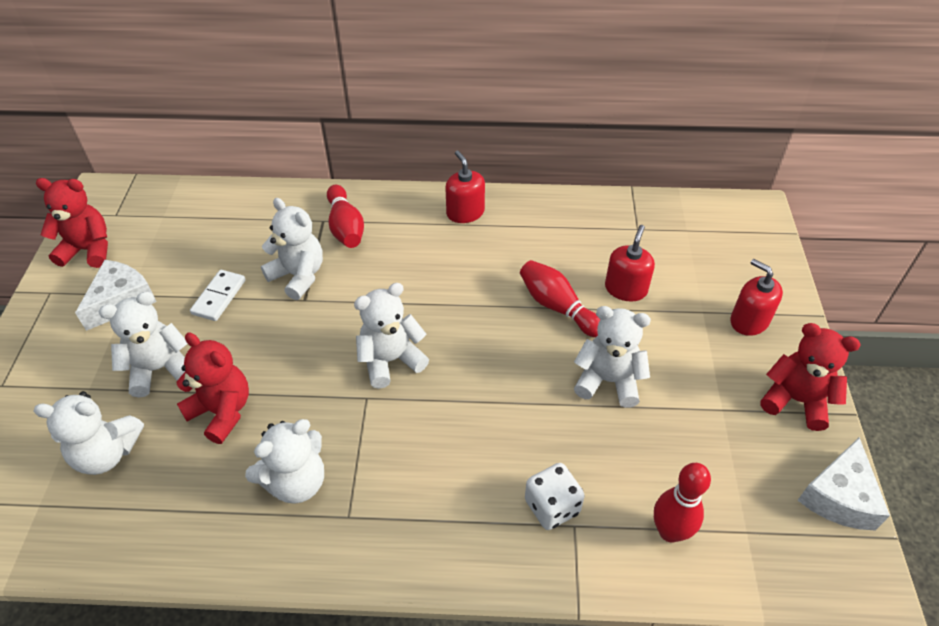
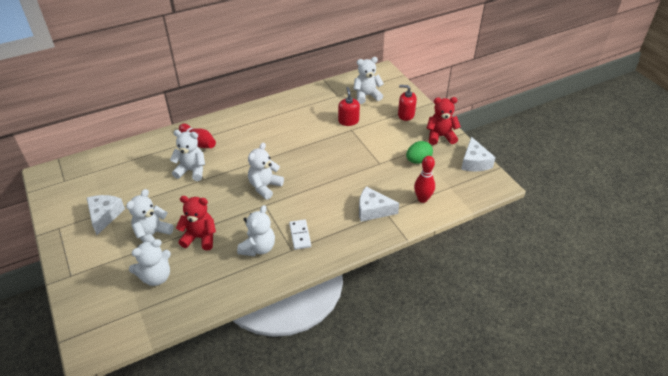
camera: 30 degrees left, 5 degrees down
(88, 250) = (63, 201): red teddy bear -> none
(219, 297) = (157, 194): white domino -> white domino (300, 235)
(465, 212) = (254, 116): red soap dispenser -> none
(552, 506) = (373, 210): white dice -> white cheese
(557, 307) = (324, 138): red bowling pin -> none
(608, 381) = (364, 158): white teddy bear -> white teddy bear (366, 96)
(713, 436) = (418, 160): none -> green egg

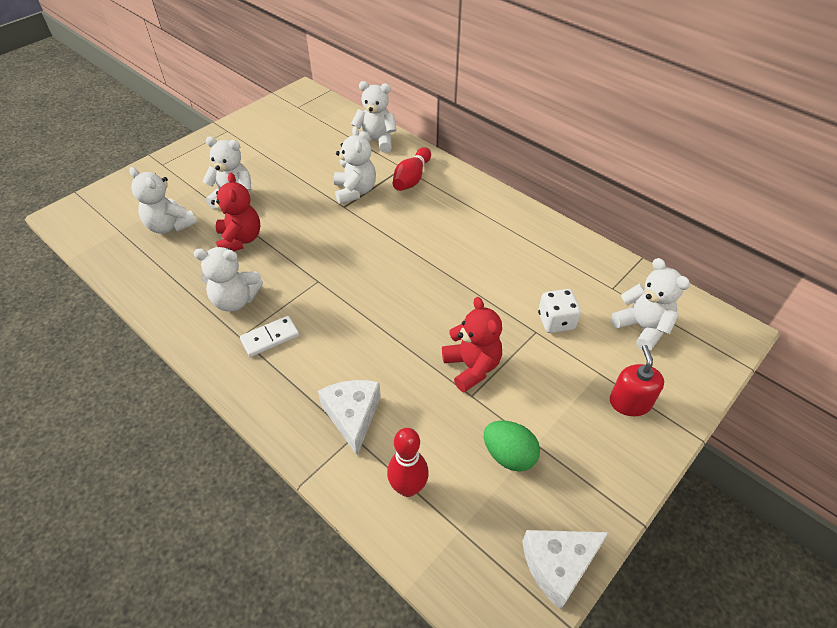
camera: 70 degrees right, 5 degrees up
(105, 216) = (254, 153): white cheese -> none
(265, 187) = (354, 269): white teddy bear -> white teddy bear (376, 141)
(348, 121) = (556, 321): red soap dispenser -> white dice
(440, 136) = (603, 479): red teddy bear -> red teddy bear (472, 367)

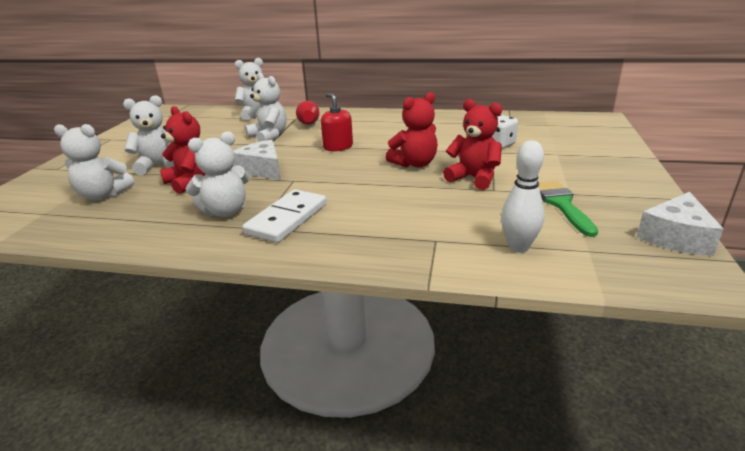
camera: 30 degrees left, 20 degrees down
(270, 337) = (287, 219): white domino -> white domino, size x1.52
(352, 416) = (419, 230): white cheese -> white cheese (262, 169)
(408, 487) = (518, 247): red bowling pin -> white bowling pin
(441, 312) = (414, 164): none -> red teddy bear
(509, 455) = (561, 204): green egg -> green brush
(630, 402) = (594, 158): red soap dispenser -> red soap dispenser (338, 147)
(642, 327) = (552, 131): white teddy bear -> none

